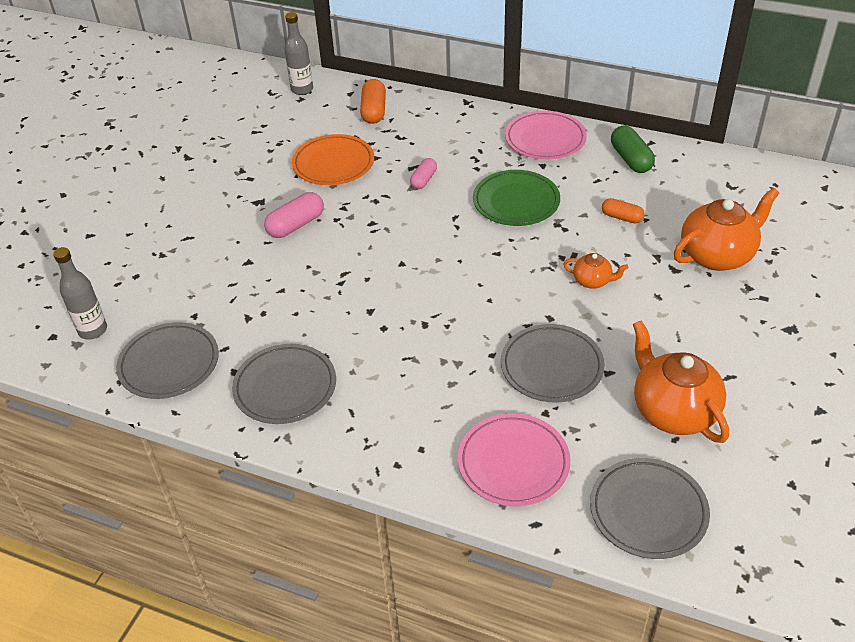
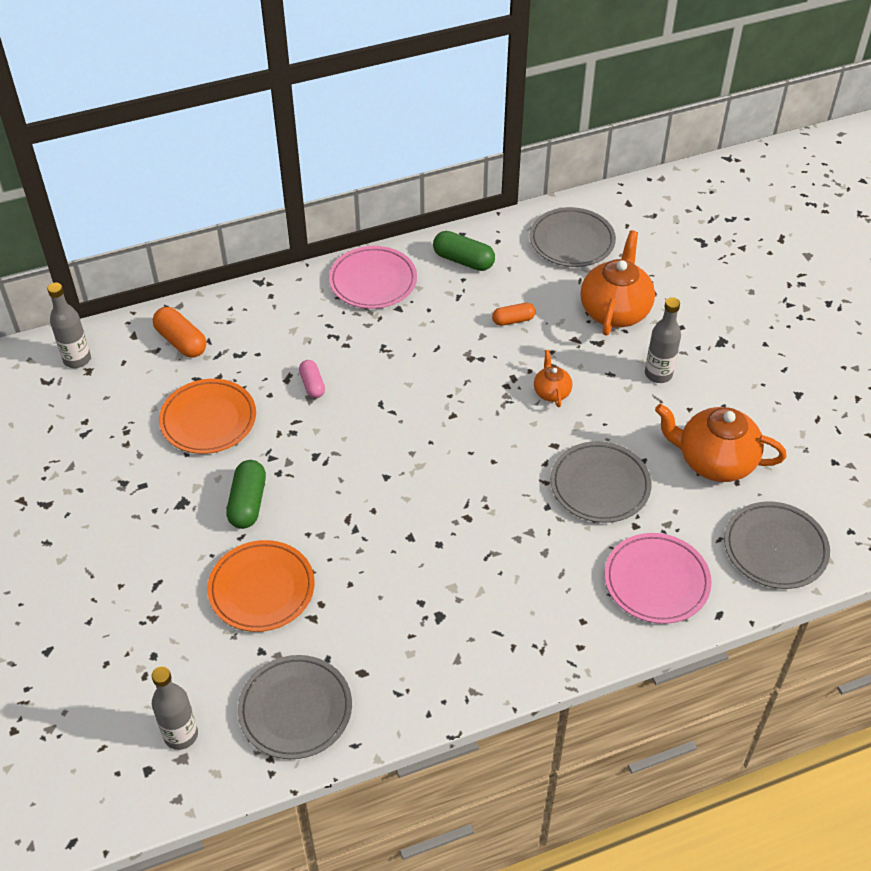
camera: 45 degrees left, 5 degrees up
(240, 280) = (261, 589): none -> orange plate
(285, 387) = (421, 653): grey plate -> grey plate (572, 241)
(296, 225) = (248, 503): pink capsule -> green capsule
(516, 202) = (415, 357): green plate -> none
(592, 281) = (551, 392): orange teapot -> orange teapot turned 75 degrees counterclockwise
(700, 320) = (658, 374): none -> grey bottle

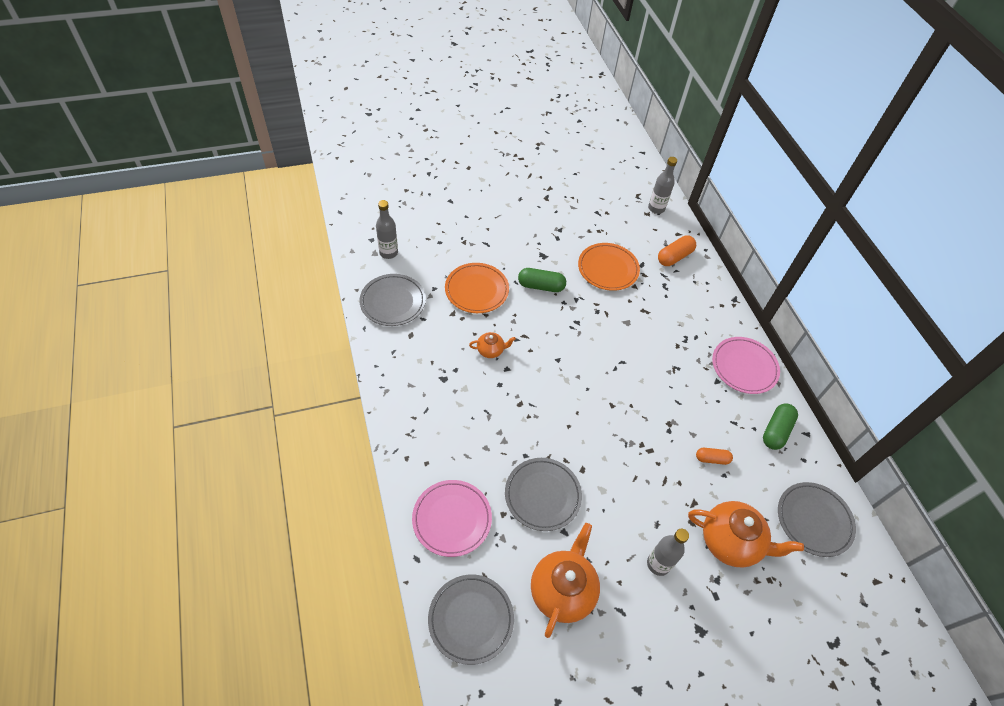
camera: 90 degrees right, 5 degrees up
(312, 385) = (639, 324): pink capsule -> none
(513, 320) = (712, 459): orange capsule -> orange capsule turned 75 degrees counterclockwise
(551, 392) = (636, 476): orange teapot -> orange teapot (491, 350)

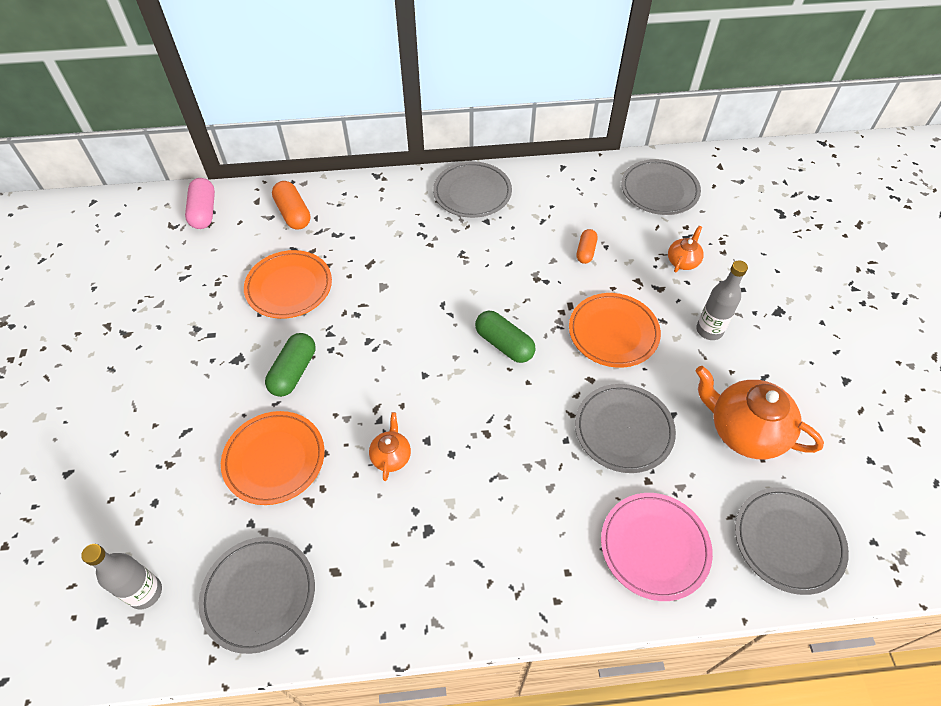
camera: 75 degrees left, 0 degrees up
(632, 484) = (613, 333): none -> orange plate
(656, 208) = (204, 212): grey bottle -> pink capsule
(730, 542) = (682, 261): orange teapot -> orange teapot, size x0.50
(744, 367) = (472, 193): pink plate -> grey plate
(776, 431) = (557, 190): green capsule -> green capsule (504, 344)

